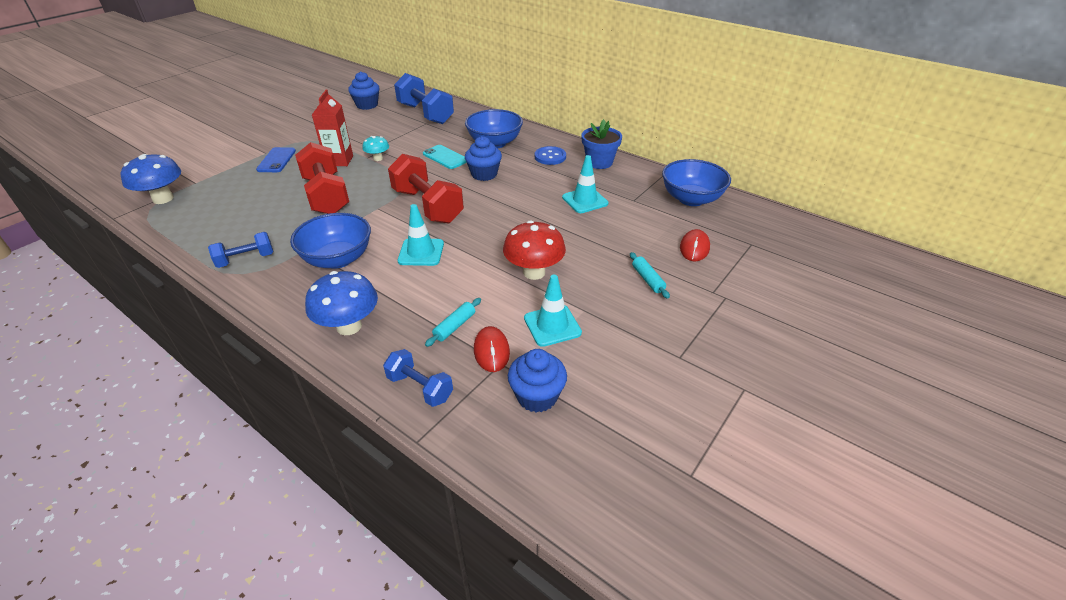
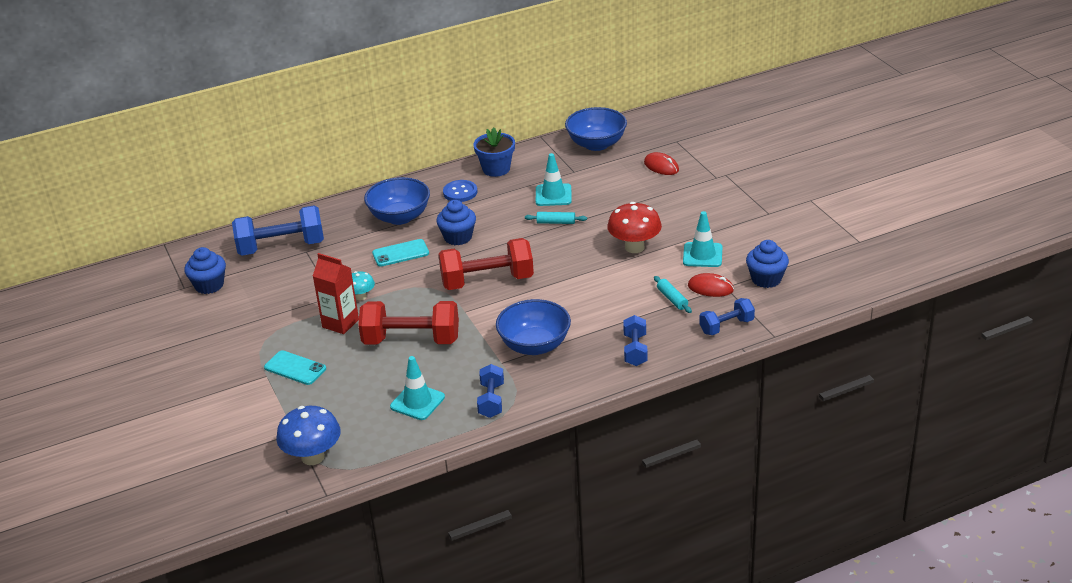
camera: 60 degrees left, 5 degrees down
(276, 160) = (295, 368): blue phone -> turquoise phone
(349, 326) = (635, 350): blue mushroom -> blue dumbbell
(421, 252) = (561, 298): turquoise traffic cone -> turquoise traffic cone (417, 402)
(647, 279) = (682, 199): turquoise rolling pin -> turquoise rolling pin (556, 222)

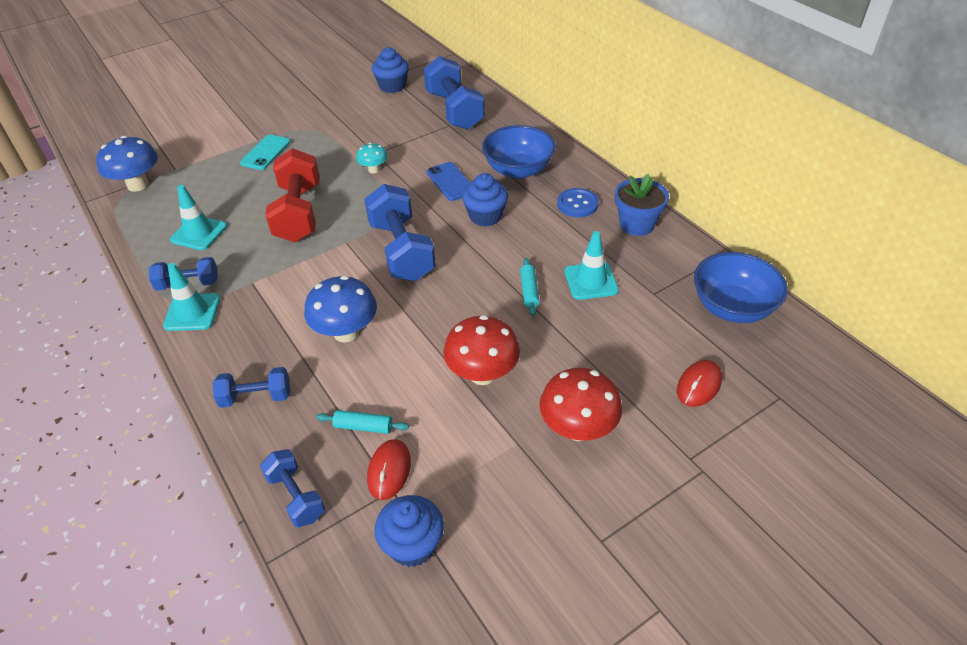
camera: 80 degrees right, 10 degrees up
(340, 323) = (331, 165): red carton -> none
(400, 253) = (450, 182): turquoise phone -> blue phone
(487, 281) = (402, 250): red dumbbell -> blue dumbbell
(534, 345) = (278, 304): blue bowl -> none
(577, 309) = (346, 332): none -> blue mushroom
(672, 299) = (363, 427): turquoise rolling pin -> turquoise rolling pin turned 45 degrees clockwise
(688, 213) = (577, 429): none -> red mushroom
(702, 255) = (471, 455): turquoise traffic cone -> turquoise traffic cone (192, 312)

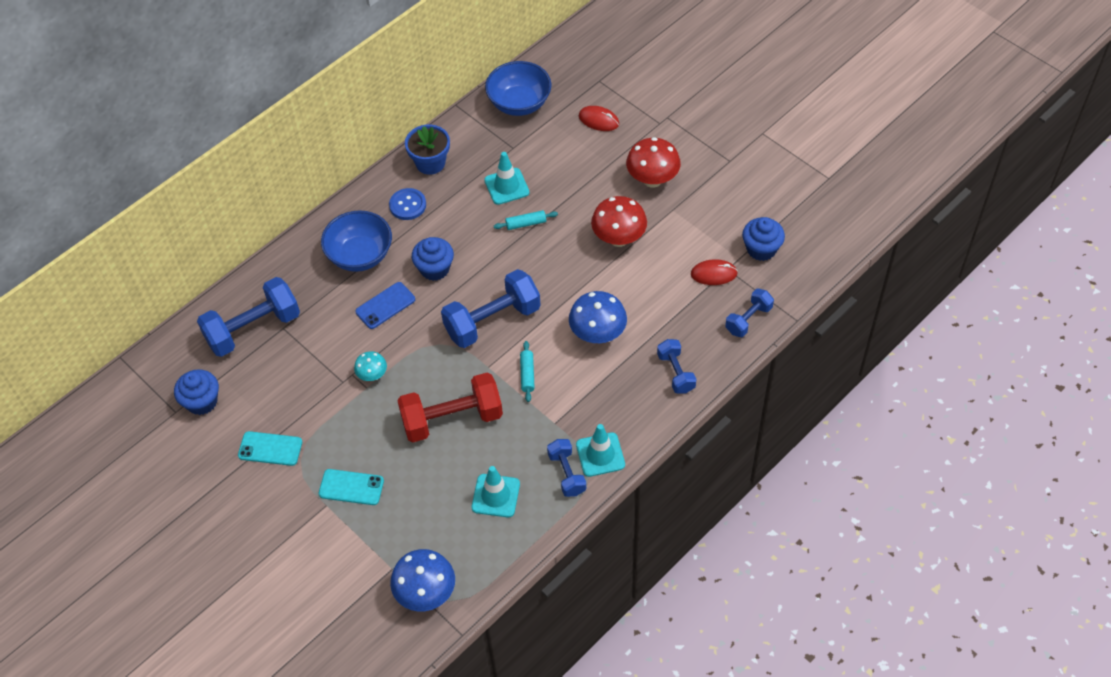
camera: 100 degrees left, 10 degrees up
(329, 115) = (270, 449): none -> turquoise phone
(363, 427) = (683, 297): turquoise rolling pin -> turquoise rolling pin (527, 374)

